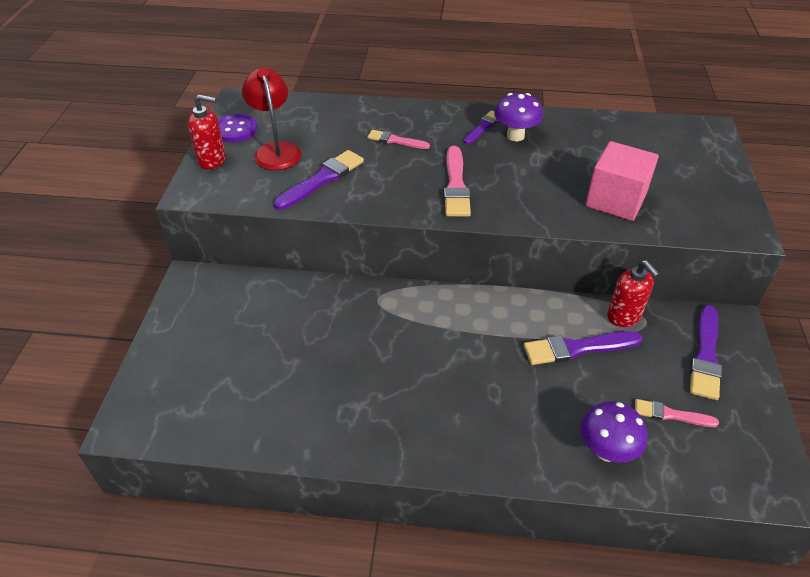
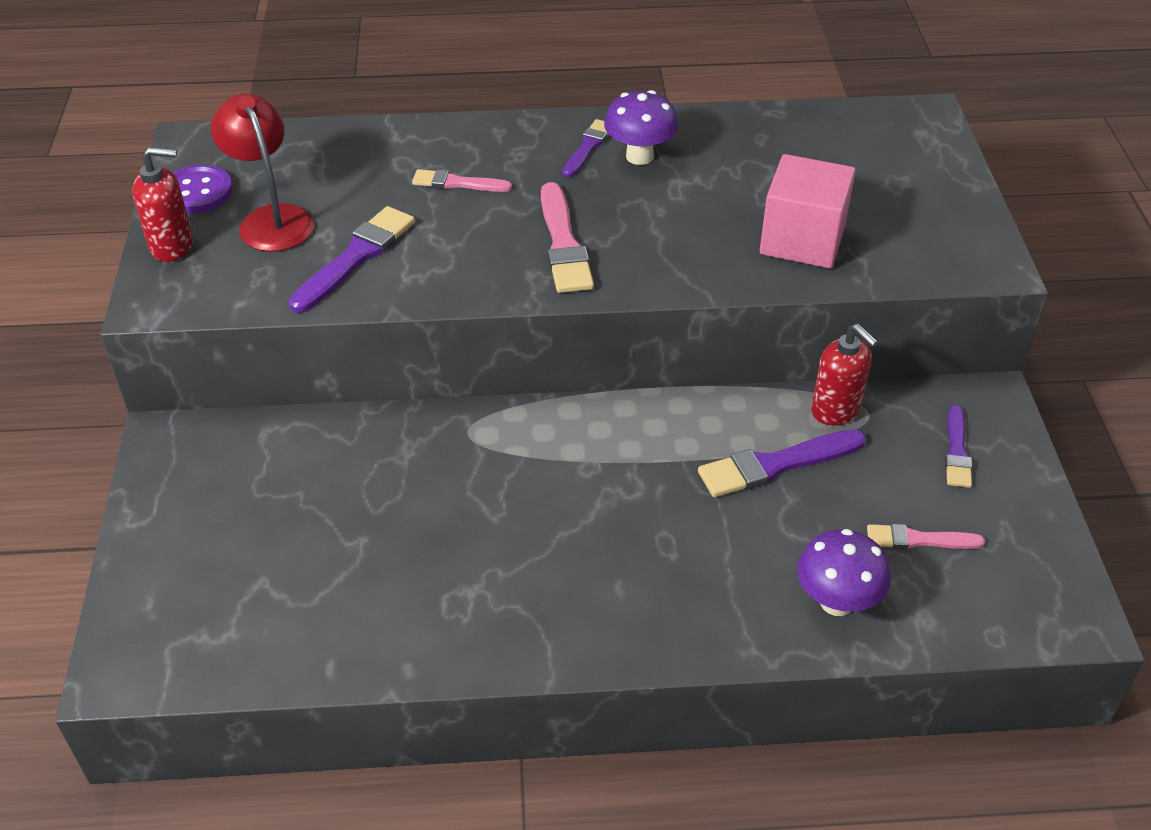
camera: 10 degrees left, 0 degrees up
(705, 356) = (957, 451): purple brush -> purple brush, size x0.62

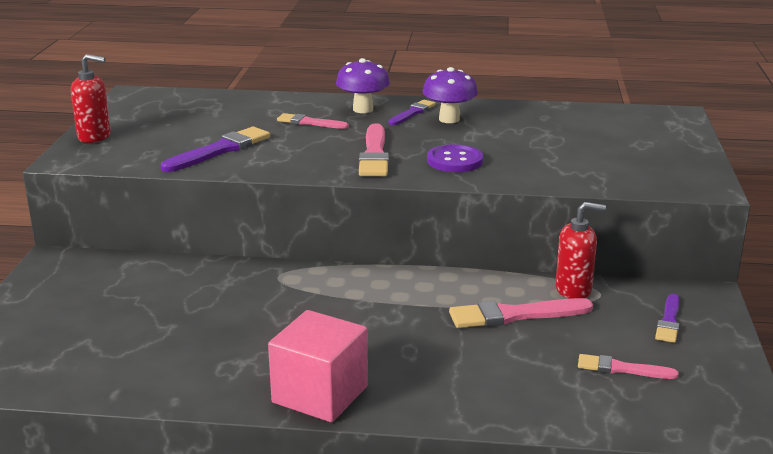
camera: 10 degrees right, 20 degrees down
(197, 192) = (125, 115): purple button -> purple button (455, 161)
(271, 219) = (170, 129): red lamp -> none
(776, 465) = (514, 315): purple brush -> pink brush
(802, 240) = (558, 165): pink cube -> pink cube (320, 394)
(836, 410) = (574, 290): red soap dispenser -> red soap dispenser turned 60 degrees counterclockwise
(836, 601) = (540, 398): purple mushroom -> purple mushroom (363, 109)

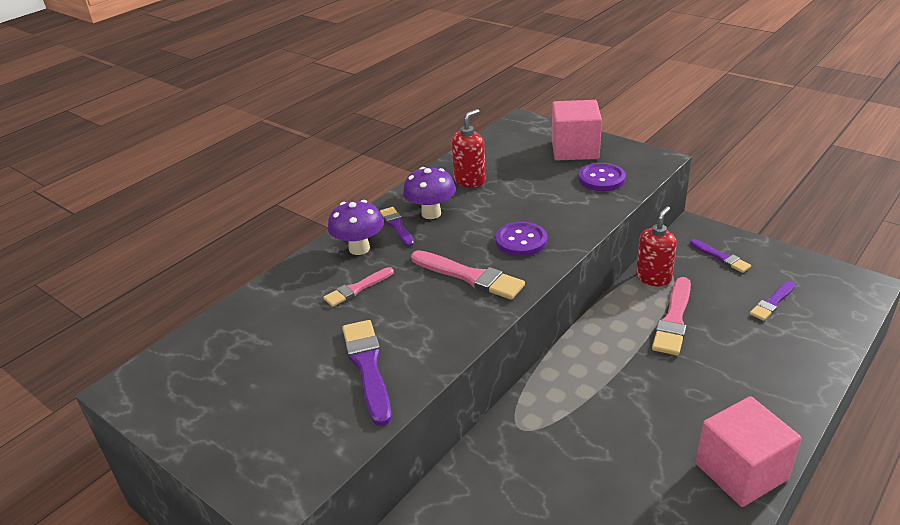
camera: 55 degrees left, 10 degrees up
(94, 136) = (227, 456): red soap dispenser -> red soap dispenser (470, 180)
(620, 170) = (601, 179): none -> purple button
(622, 369) = (772, 302): pink brush -> purple brush
(659, 147) = (575, 149): none -> pink cube

